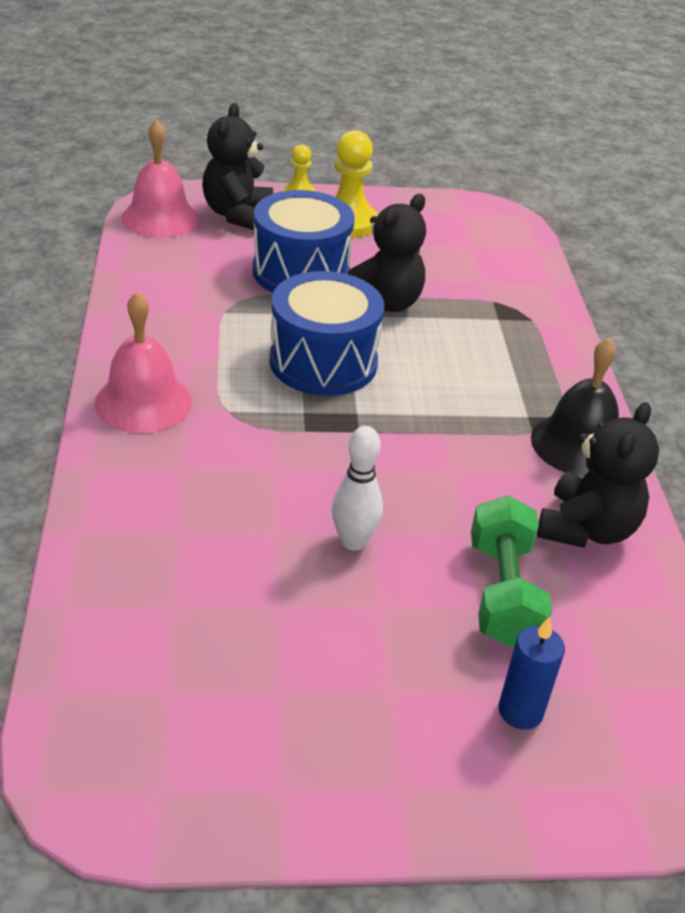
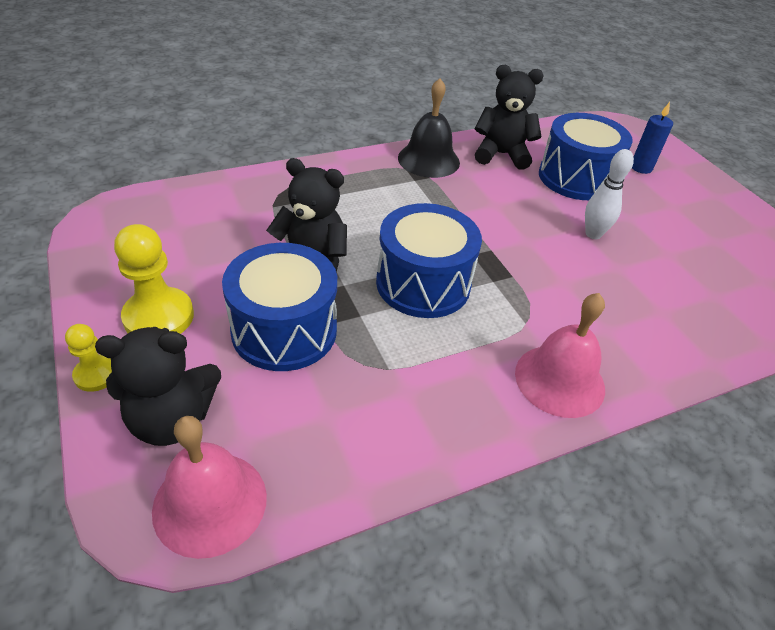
camera: 110 degrees left, 5 degrees up
(502, 593) = (576, 178): green dumbbell -> blue drum

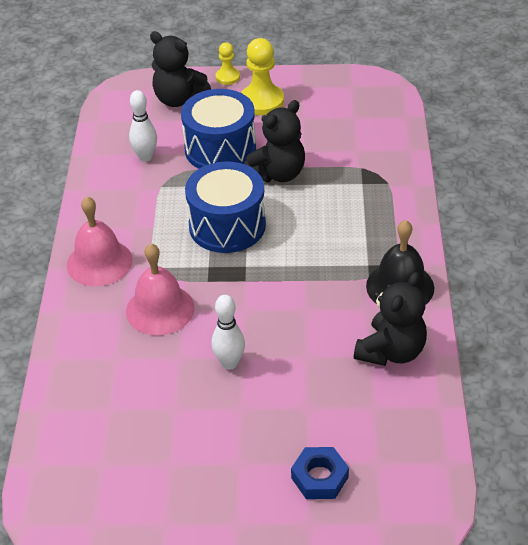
camera: 120 degrees right, 0 degrees up
(172, 419) = (179, 99): black teddy bear -> black teddy bear turned 75 degrees counterclockwise
(210, 503) = (121, 106): pink bell -> pink bell (160, 309)
(336, 410) = (145, 157): none -> white bowling pin
(576, 178) = (323, 398): blue drum -> none
(641, 168) = (319, 477): blue candle -> blue nut

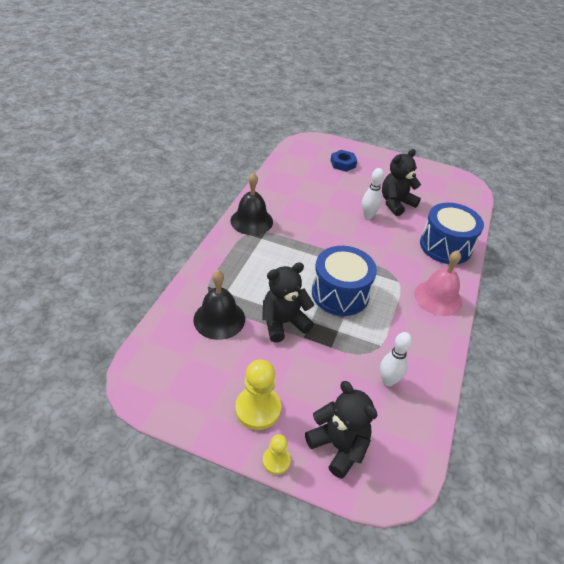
camera: 165 degrees left, 0 degrees up
(160, 309) = (401, 254): pink bell -> none
(220, 149) = (320, 365): blue drum -> blue drum (445, 246)
(348, 155) = (219, 319): none -> black bell
(391, 351) = (279, 194): black teddy bear -> black teddy bear (396, 203)

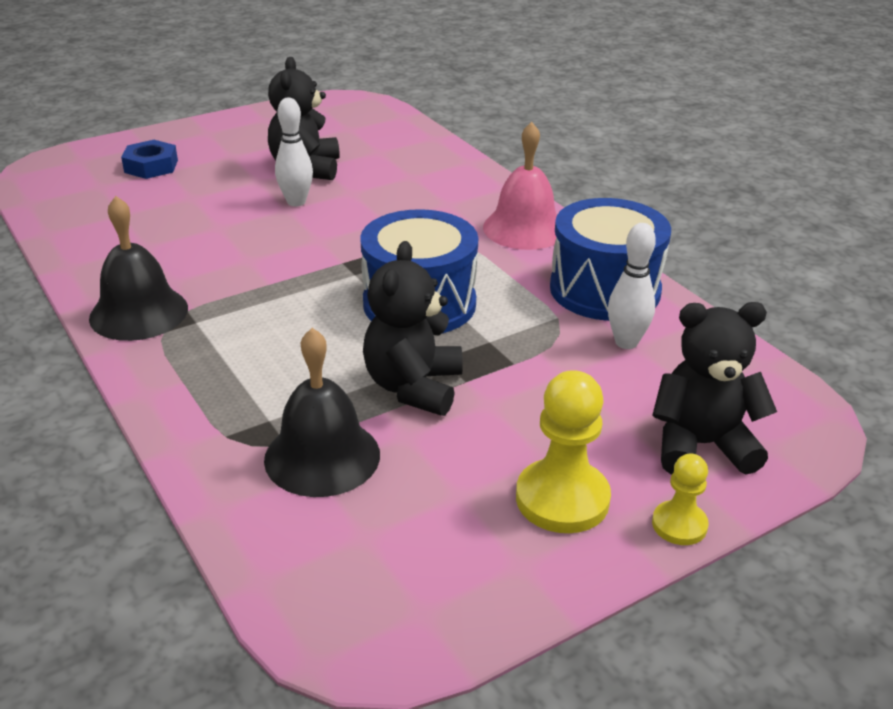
camera: 50 degrees left, 10 degrees down
(445, 246) = (441, 175): blue drum -> blue drum (605, 289)

